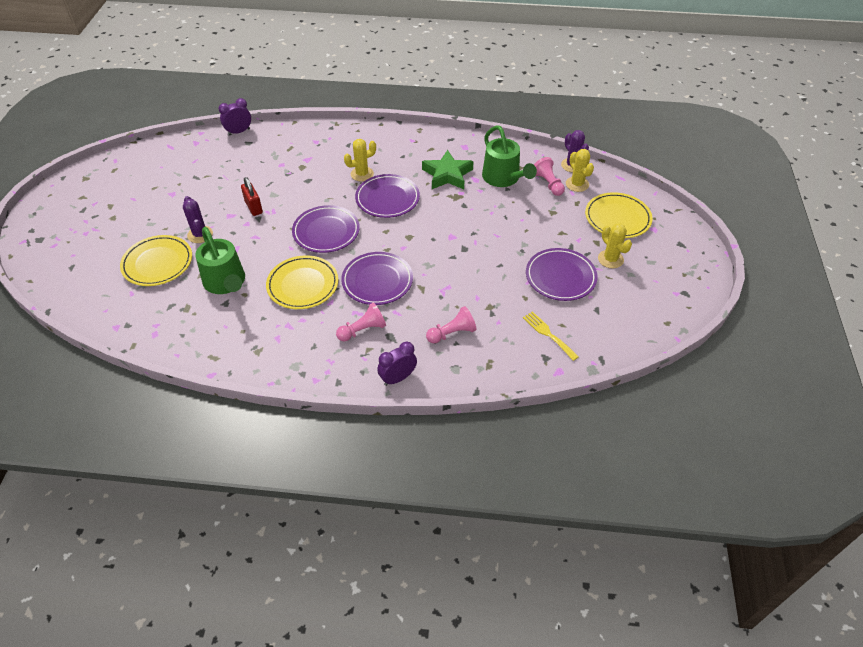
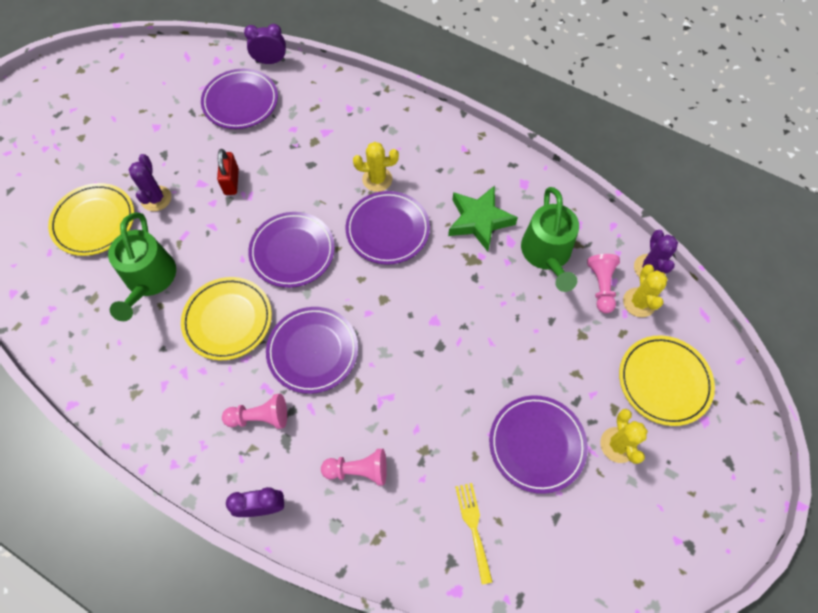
camera: 25 degrees right, 15 degrees up
(231, 161) = (240, 102): none -> purple plate

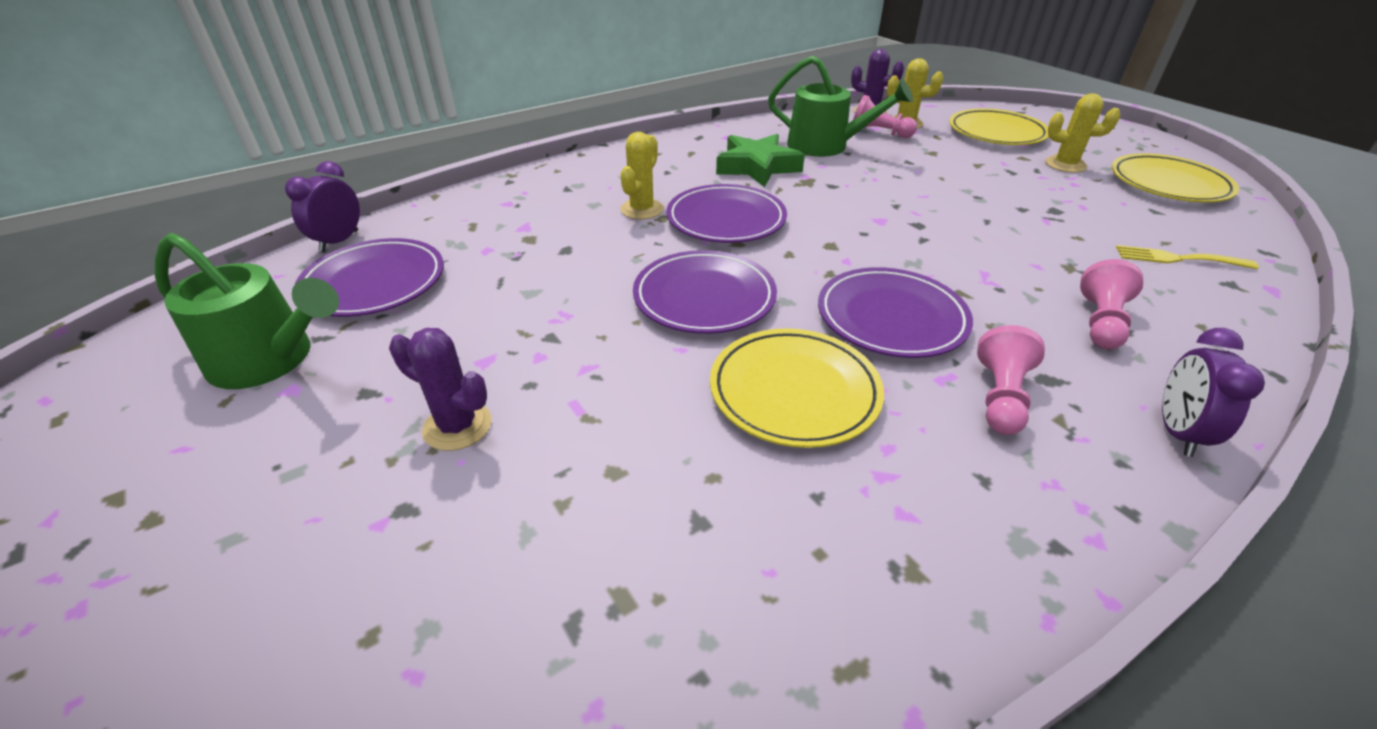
camera: 65 degrees left, 25 degrees down
(94, 221) = (413, 546): yellow plate -> yellow plate (1169, 184)
(149, 280) = (641, 480): green watering can -> green watering can (270, 360)
(231, 181) = (518, 326): red padlock -> none
(536, 444) = (1063, 201): purple plate -> none

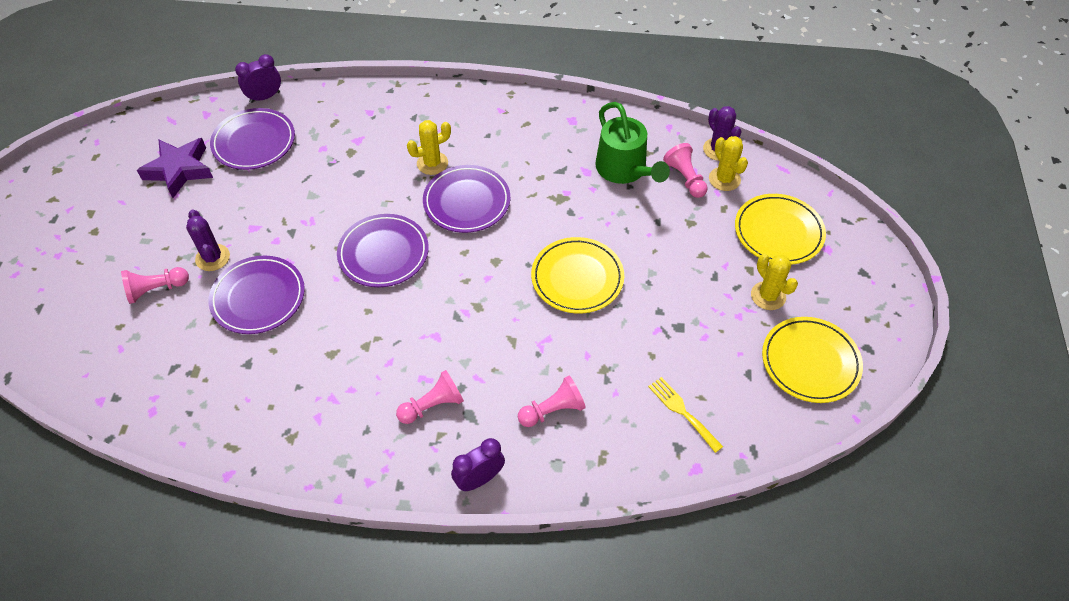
camera: 40 degrees right, 15 degrees up
(270, 360) = (179, 170): green watering can -> purple star
(393, 527) = (156, 289): none -> pink pawn
(757, 167) = (548, 164): green star -> none
(794, 391) = (352, 336): yellow plate -> yellow plate (577, 278)
(891, 318) = (452, 330): purple plate -> purple plate (258, 297)

